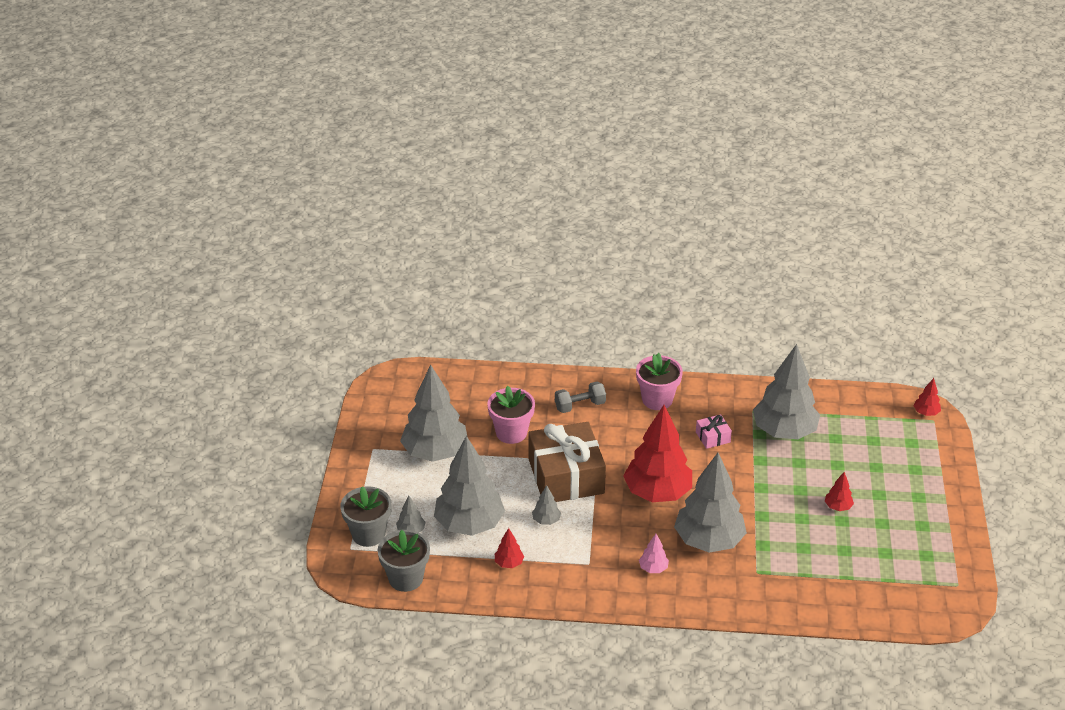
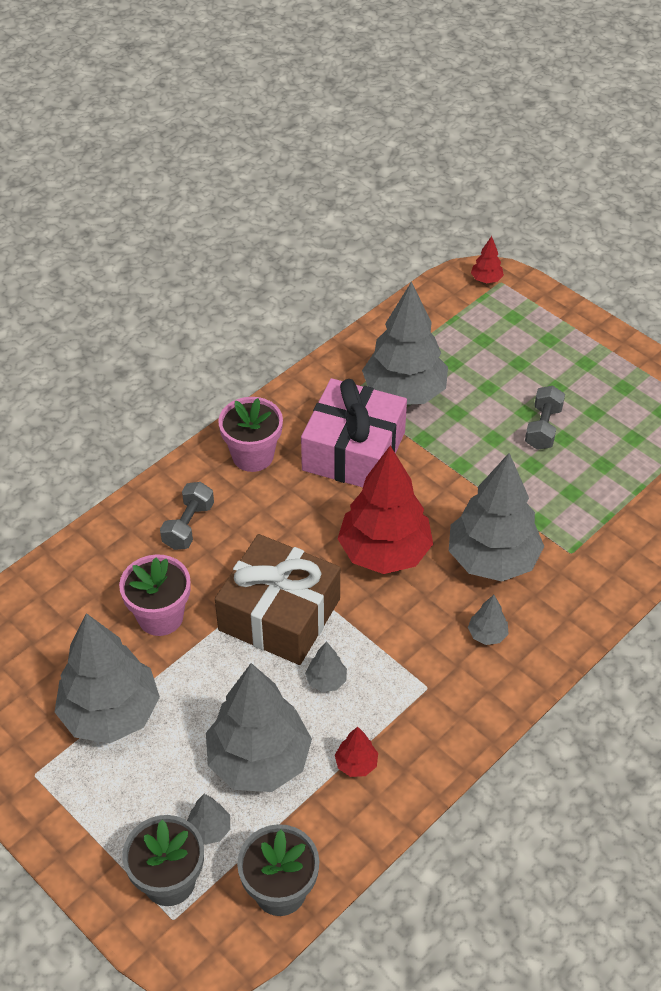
camera: 50 degrees left, 10 degrees up
(653, 568) = (487, 634): pink tree -> grey tree
(713, 437) = (354, 451): pink gift -> pink gift, size x2.36
(838, 507) = (543, 428): red tree -> grey dumbbell

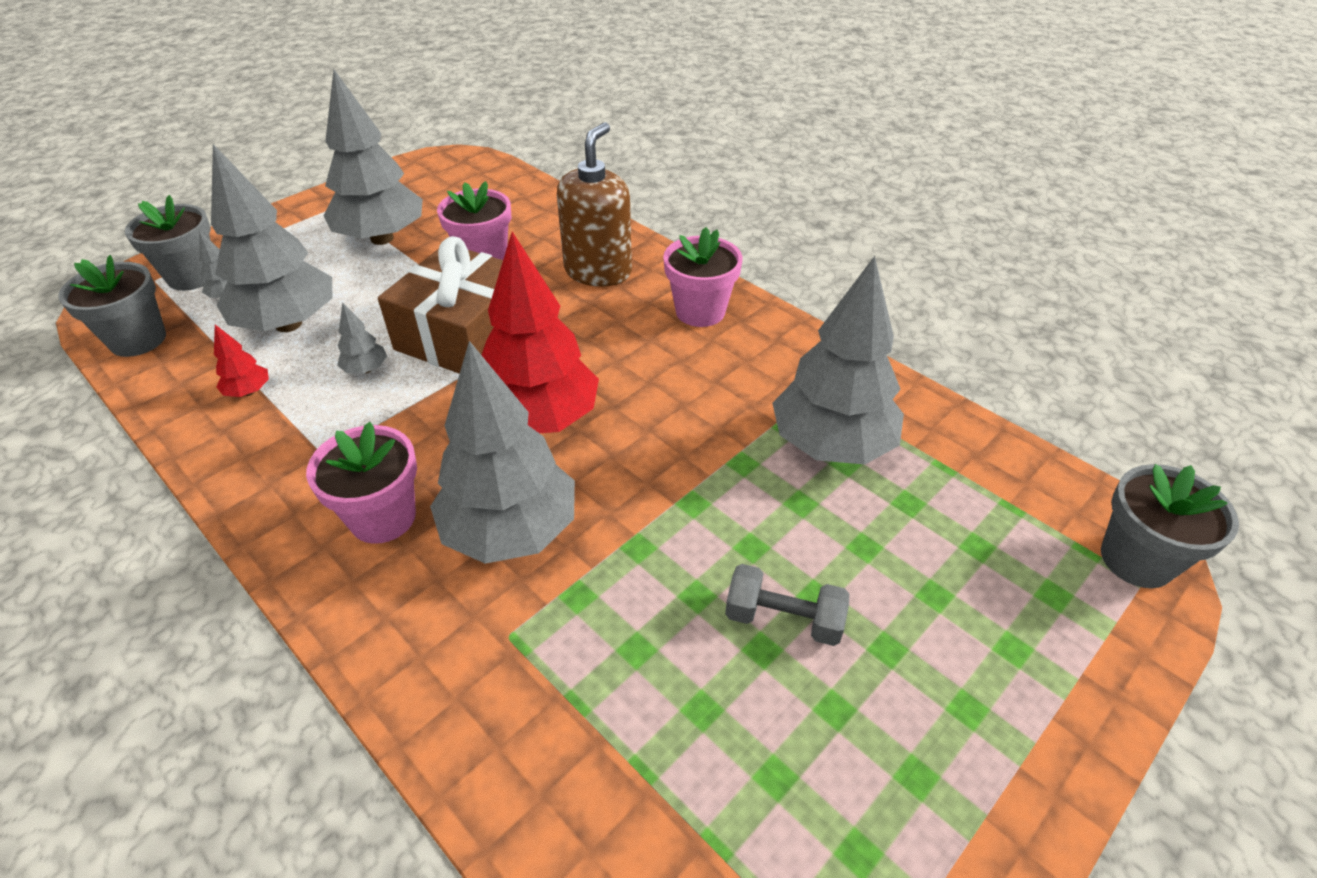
camera: 90 degrees right, 5 degrees down
(188, 526) = (598, 271): grey dumbbell -> brown soap dispenser
(354, 451) = (713, 393): pink gift -> none
(486, 280) = (1136, 559): red tree -> grey flower pot
(487, 634) = (383, 517): grey tree -> pink flower pot

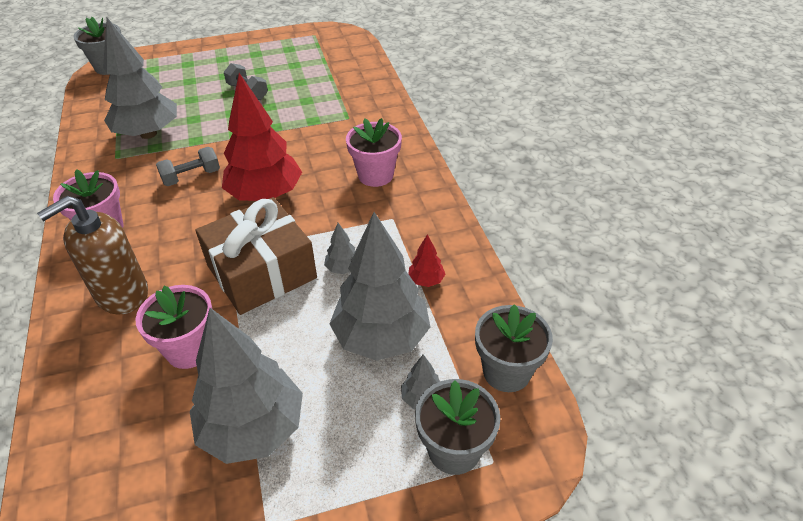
camera: 150 degrees left, 0 degrees up
(511, 530) = (321, 150): grey tree -> none
(674, 405) = (191, 177): none -> grey dumbbell

